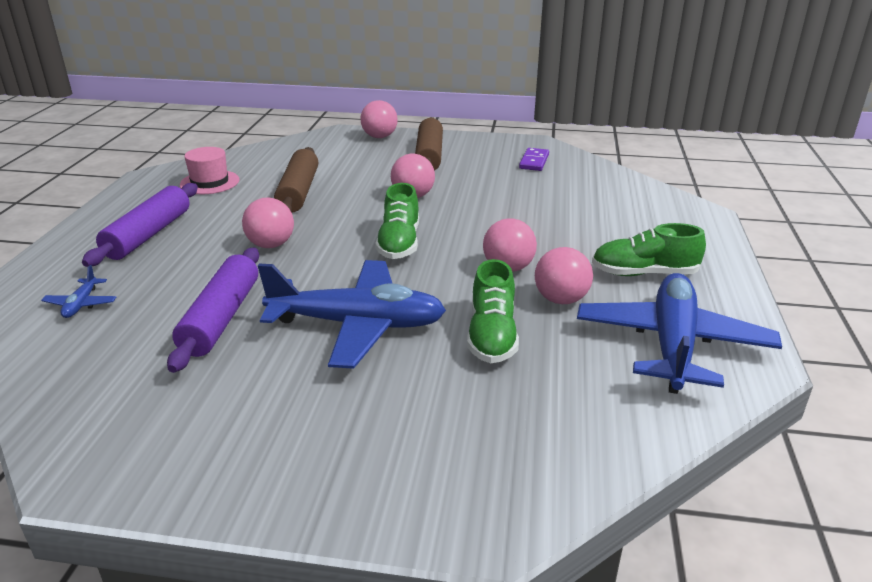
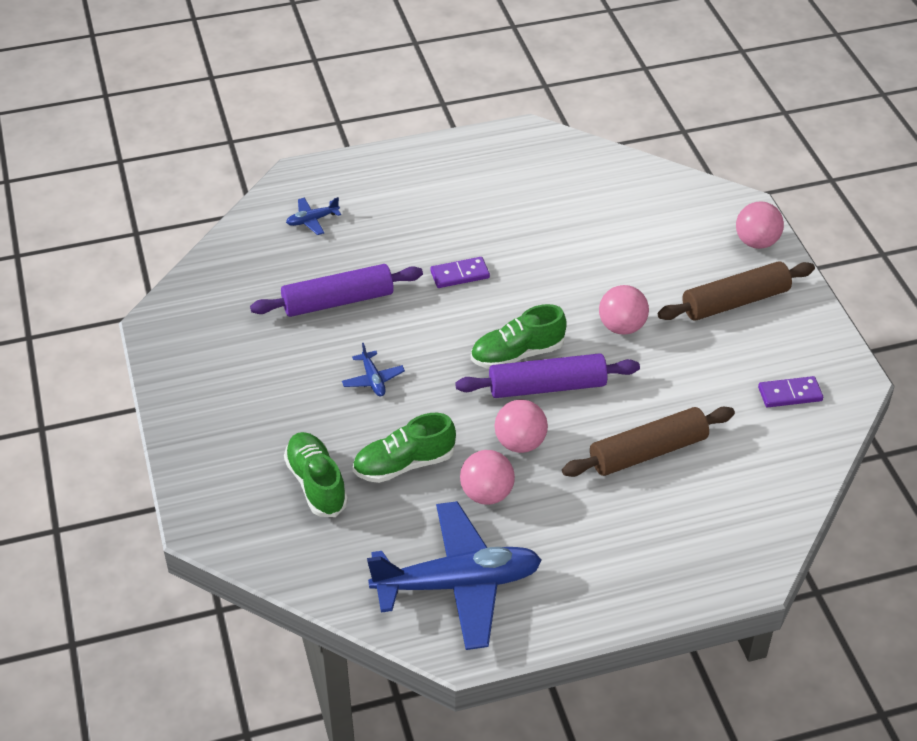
camera: 65 degrees right, 15 degrees up
(148, 235) = (428, 195): purple rolling pin -> purple rolling pin (547, 387)
(209, 182) = (547, 176): pink hat -> none
(271, 245) = (460, 274): pink ball -> purple domino
(298, 192) = (571, 244): brown rolling pin -> brown rolling pin (648, 452)
(357, 325) = (373, 379): blue plane -> blue plane, size x0.40
(644, 273) = (573, 544): green shoe -> green shoe (316, 484)

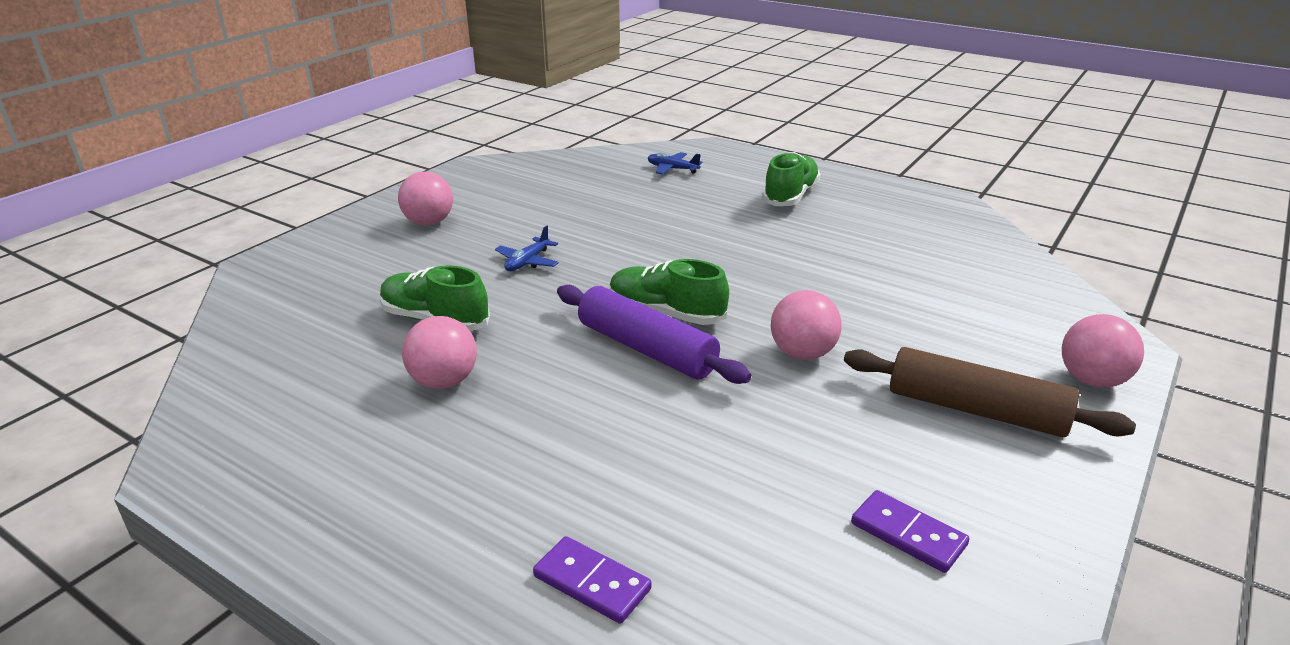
camera: 50 degrees right, 15 degrees down
(316, 484) = (361, 290): green shoe -> green shoe (790, 196)
(338, 301) = (599, 212): purple rolling pin -> none
(458, 584) = (287, 422): blue plane -> none
(460, 274) = (720, 244): purple domino -> purple domino (592, 582)
(520, 443) = (543, 369): pink ball -> pink ball (429, 222)
(648, 452) = (640, 460): brown rolling pin -> none

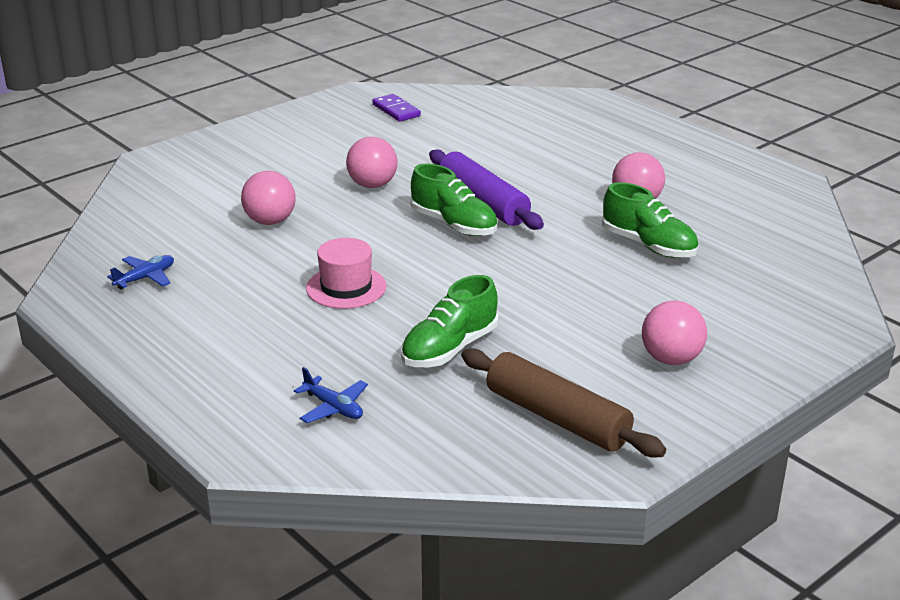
camera: 165 degrees left, 0 degrees up
(527, 262) = (562, 289): blue plane -> blue plane (145, 278)
(592, 582) = (557, 115): purple domino -> none
(729, 237) = (346, 287): none -> pink hat
(790, 196) = (228, 333): green shoe -> green shoe (449, 348)
(976, 410) = (297, 145): brown rolling pin -> brown rolling pin (557, 418)
(1092, 380) = (203, 148): pink ball -> pink ball (270, 221)

